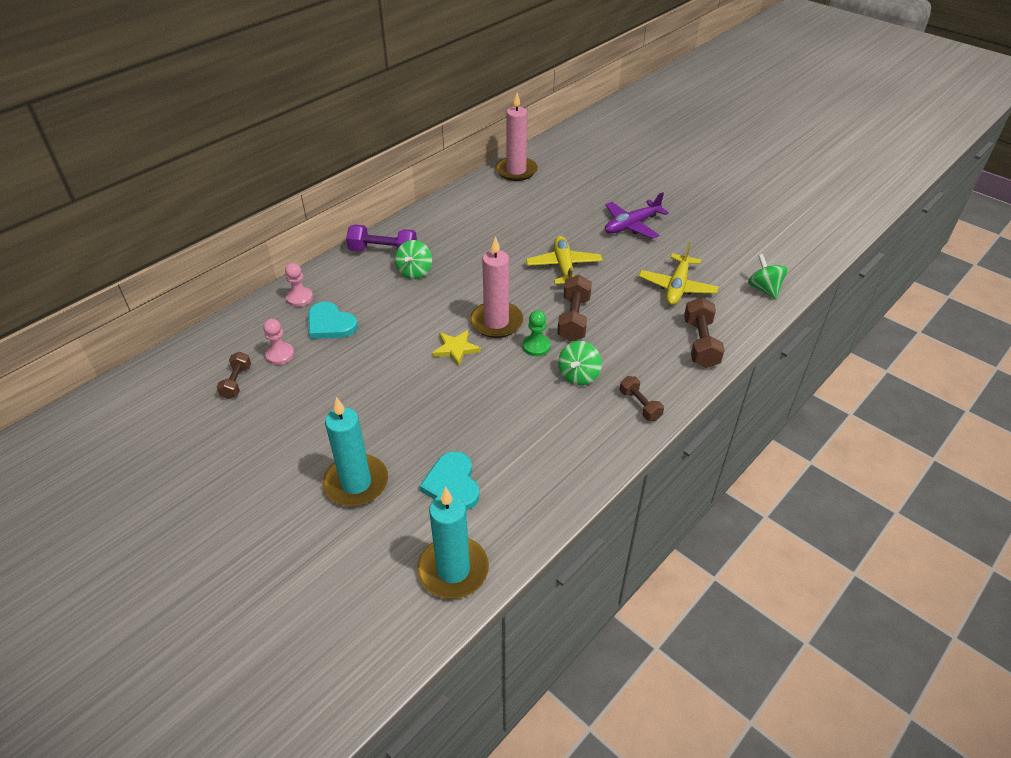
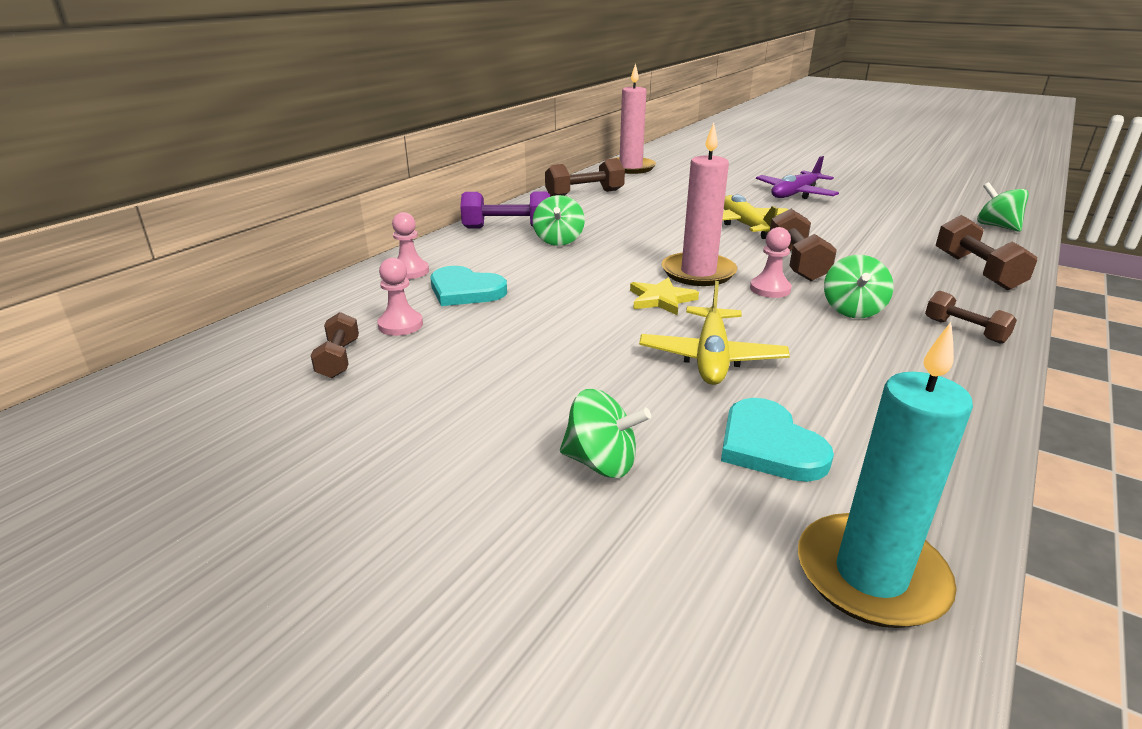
camera: 10 degrees left, 15 degrees down
(356, 483) = (601, 463): turquoise candle -> green spinning top
(460, 209) = (584, 194): none -> brown dumbbell
(536, 346) = (770, 289): green pawn -> pink pawn
(677, 287) = (895, 231): yellow plane -> yellow plane (711, 358)

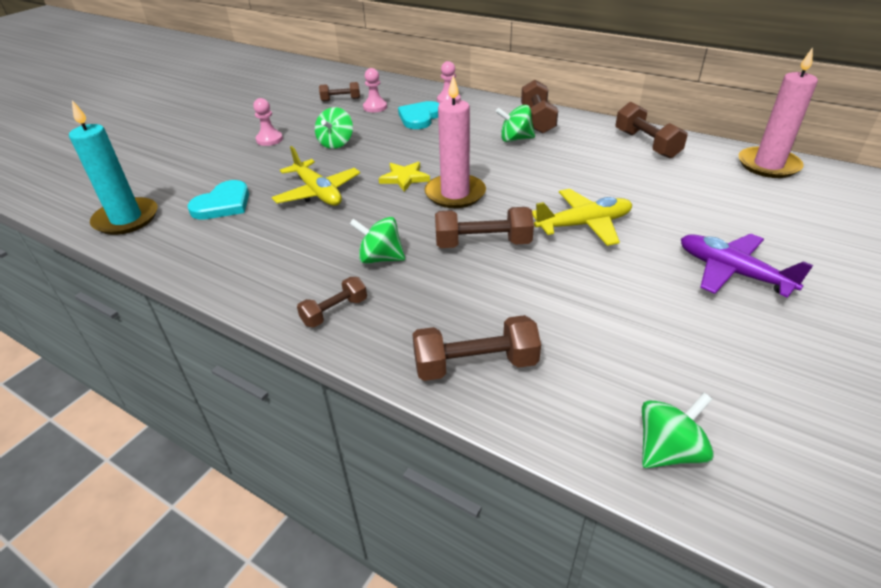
camera: 90 degrees right, 10 degrees up
(507, 228) = (537, 120): purple dumbbell -> brown dumbbell
(601, 463) = (231, 162): green spinning top -> green spinning top (336, 143)
(711, 358) = (318, 193): yellow plane -> yellow plane turned 135 degrees counterclockwise
(769, 445) = (223, 204): turquoise heart -> turquoise heart turned 150 degrees clockwise
(770, 289) = (423, 223): pink pawn -> pink pawn (269, 139)

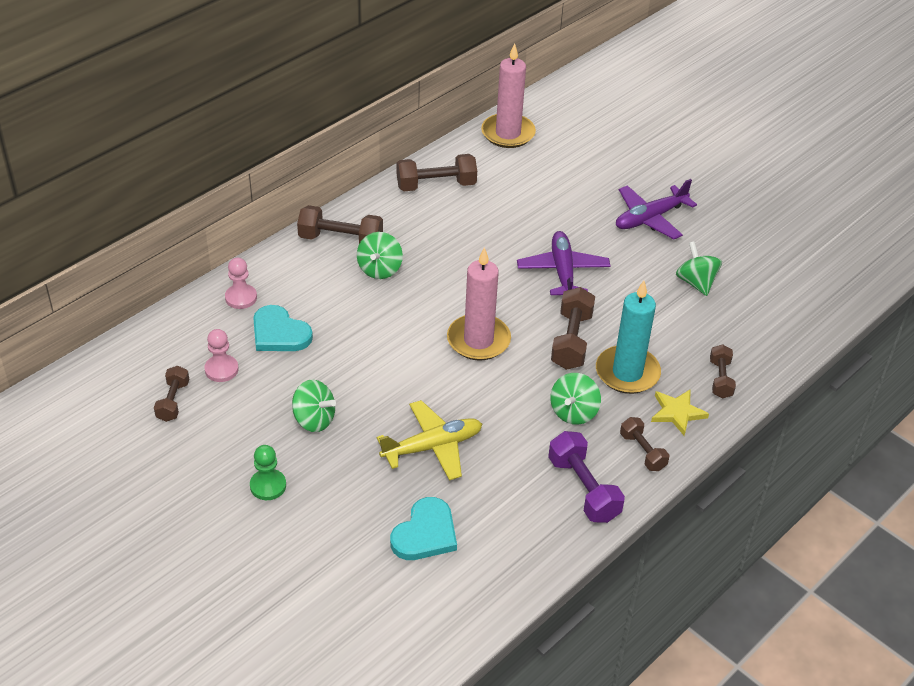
camera: 80 degrees left, 5 degrees up
(126, 219) = (425, 627): turquoise candle -> turquoise candle (627, 373)
(223, 204) = (425, 533): turquoise heart -> turquoise heart turned 75 degrees clockwise
(269, 139) = (268, 486): pink pawn -> green pawn
(277, 278) = (583, 489): none -> purple dumbbell
(404, 178) = (430, 372): yellow star -> yellow star (677, 413)
(475, 364) = (720, 379): brown dumbbell -> brown dumbbell, size x0.62
(584, 225) = (563, 271): yellow plane -> purple plane
(668, 450) = (804, 312): green spinning top -> green spinning top (696, 282)

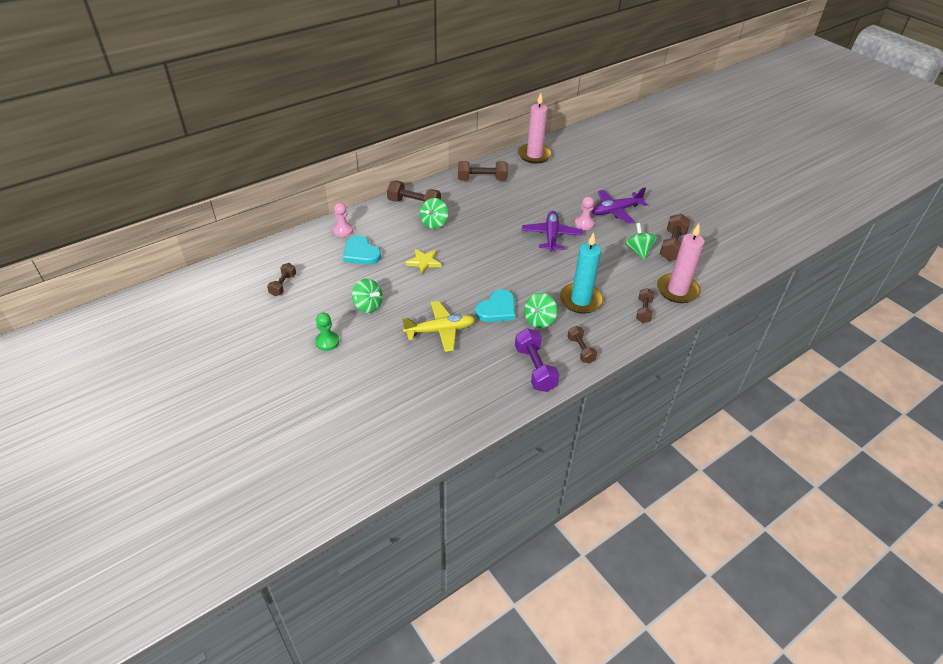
camera: 10 degrees right, 0 degrees up
(221, 369) = (318, 270): pink pawn -> pink pawn (584, 224)
(425, 533) = (421, 383): turquoise heart -> turquoise heart (497, 309)
(478, 340) = (486, 270): pink candle -> pink candle (677, 290)
(571, 340) = (547, 277): brown dumbbell -> brown dumbbell (672, 246)
(677, 413) = (609, 328): yellow star -> yellow star (424, 262)

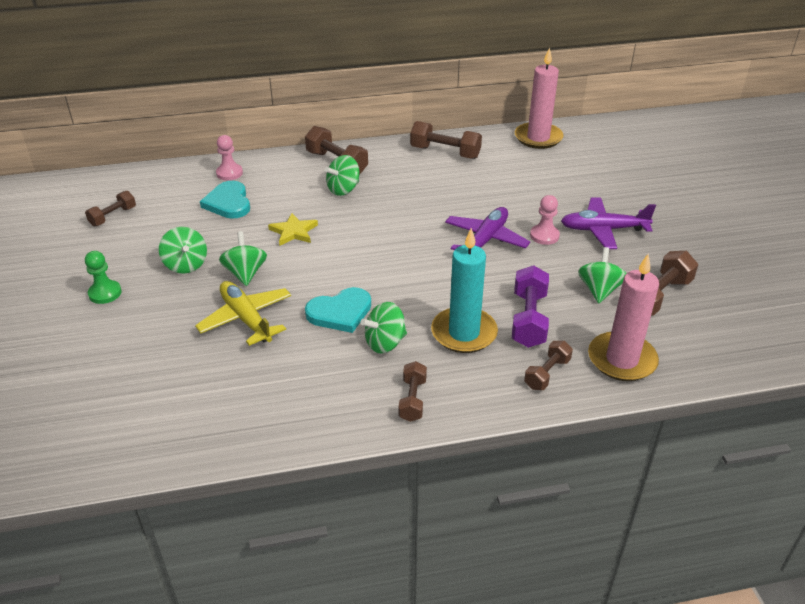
camera: 25 degrees right, 5 degrees down
(414, 300) = (245, 273): none -> green spinning top
(440, 331) = (246, 319): yellow plane -> yellow plane turned 135 degrees counterclockwise
(535, 368) = (329, 405): purple dumbbell -> purple dumbbell (528, 319)

